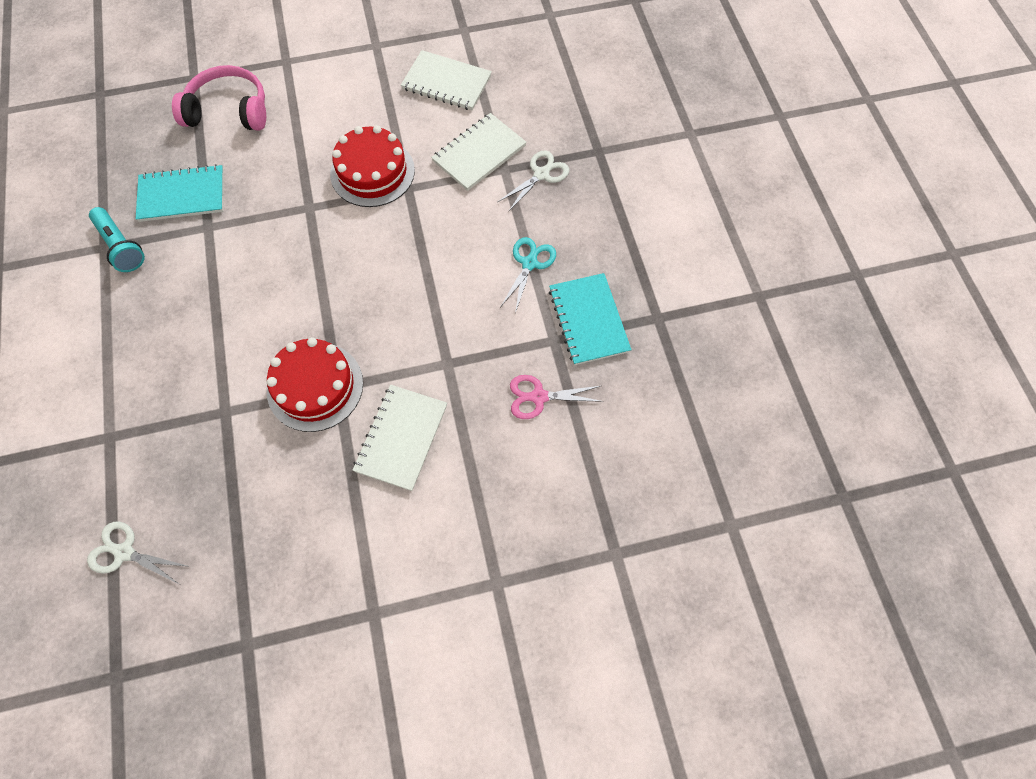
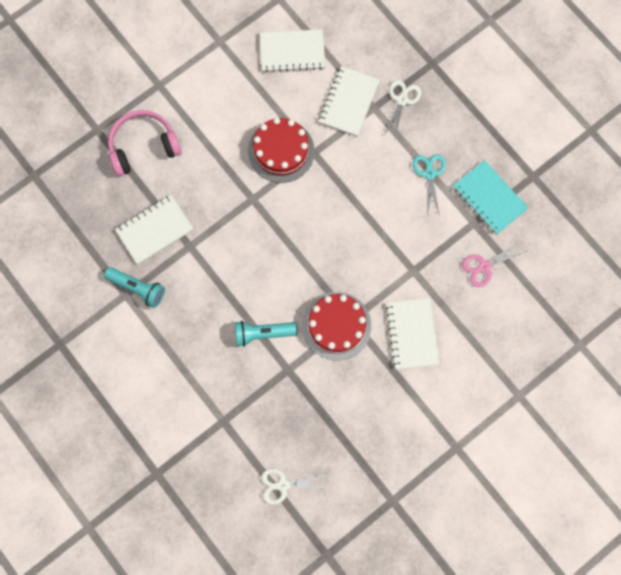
camera: 25 degrees left, 10 degrees up
(182, 195) = (154, 230): turquoise notebook -> white notebook
(224, 356) = (263, 333): none -> turquoise flashlight

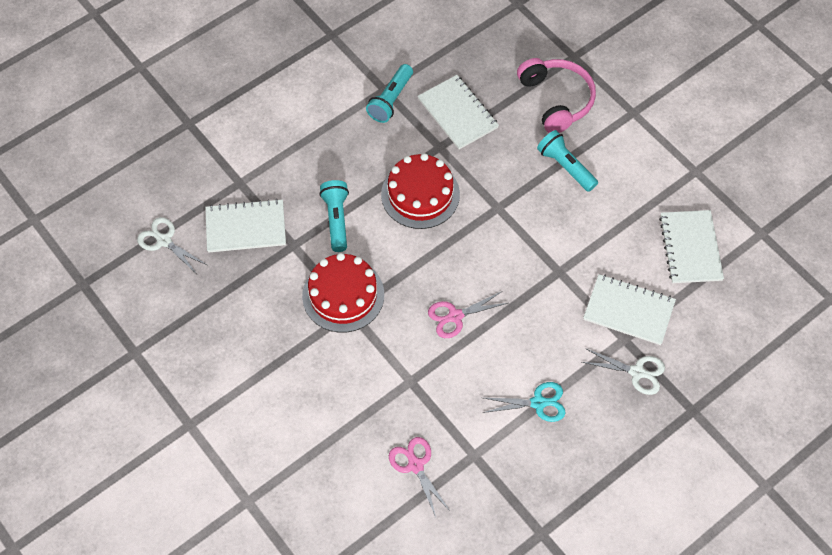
camera: 90 degrees right, 15 degrees down
(213, 142) = (565, 166): none -> turquoise flashlight
(281, 151) = (559, 236): red cake -> red cake (420, 194)
(283, 485) = (164, 241): white scissors -> white scissors turned 45 degrees counterclockwise
(355, 235) = (455, 316): none -> pink scissors
(412, 334) = (330, 377): white notebook -> white notebook (246, 227)
(489, 198) = (508, 475): turquoise notebook -> none

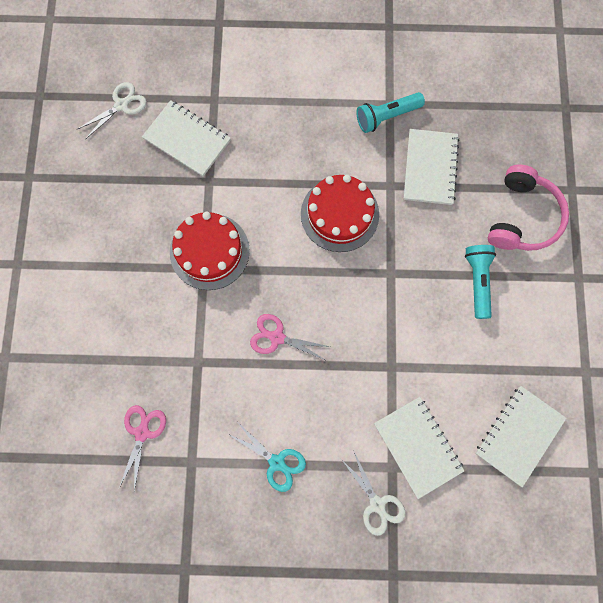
camera: 40 degrees right, 15 degrees up
(164, 241) = (121, 105): white scissors -> white scissors turned 60 degrees clockwise
(336, 220) = (258, 185): turquoise flashlight -> none

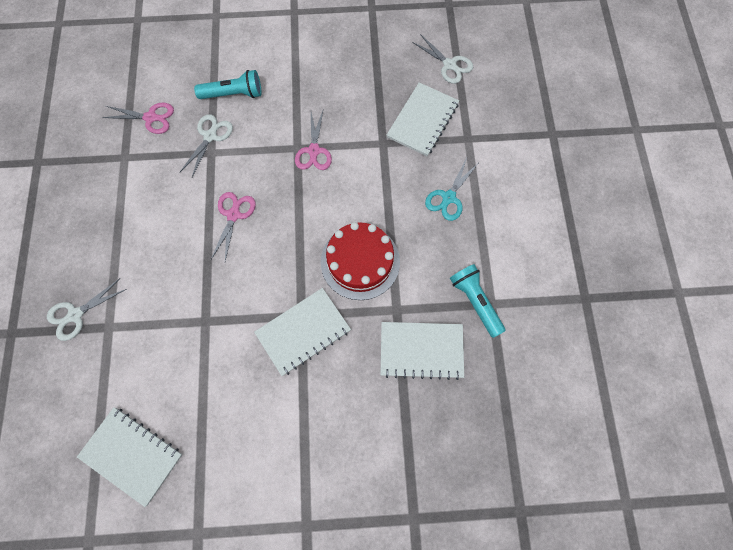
camera: 85 degrees right, 5 degrees down
(177, 363) = (210, 136): none -> white scissors
(209, 251) = (314, 151): red cake -> pink scissors
(276, 462) = (119, 224): turquoise scissors -> turquoise scissors (448, 197)
(418, 446) = (126, 350): white notebook -> white notebook (303, 332)
(477, 281) = (296, 406): turquoise flashlight -> turquoise flashlight (233, 94)
(522, 217) = (374, 457): pink headphones -> none

